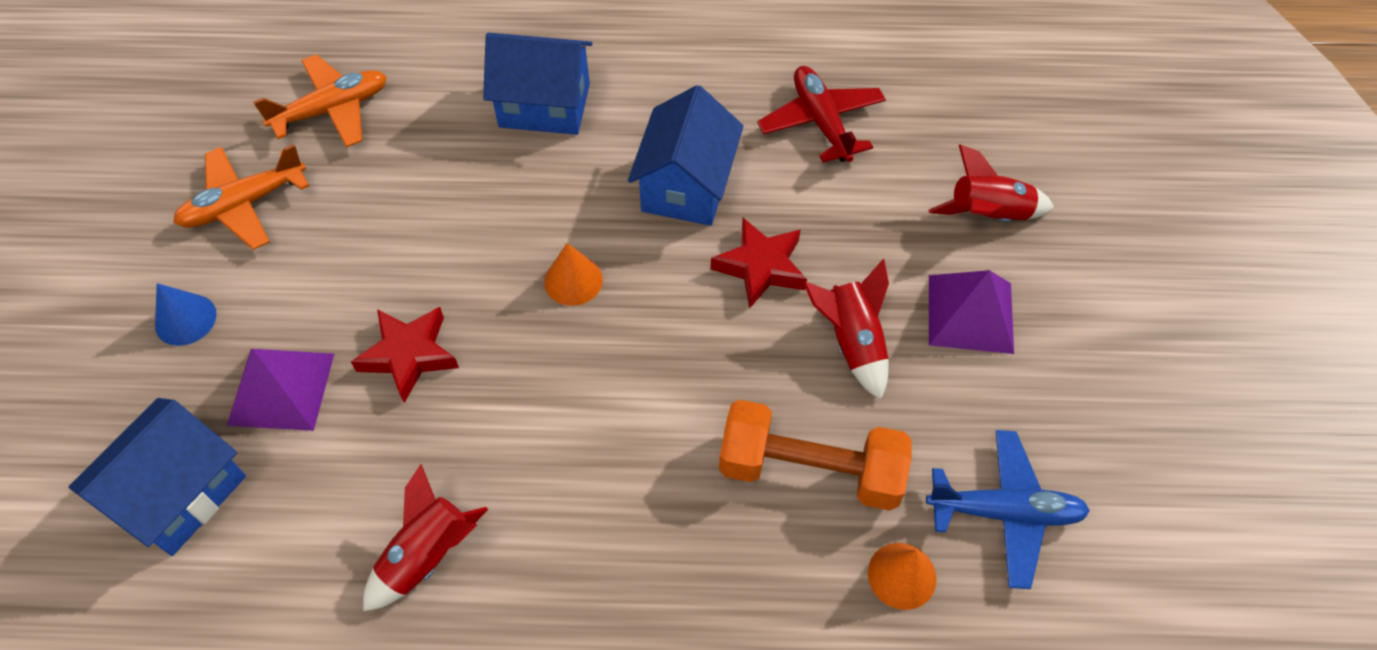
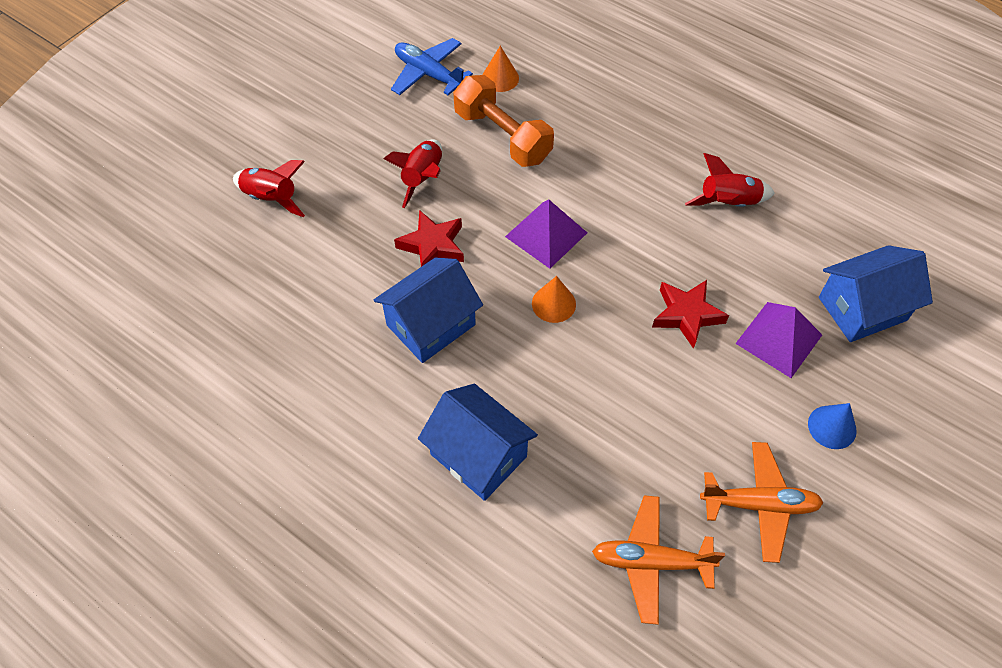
camera: 145 degrees left, 0 degrees up
(821, 122) = (299, 317): red plane -> none
(970, 313) = (345, 156): purple pyramid -> purple pyramid (546, 234)

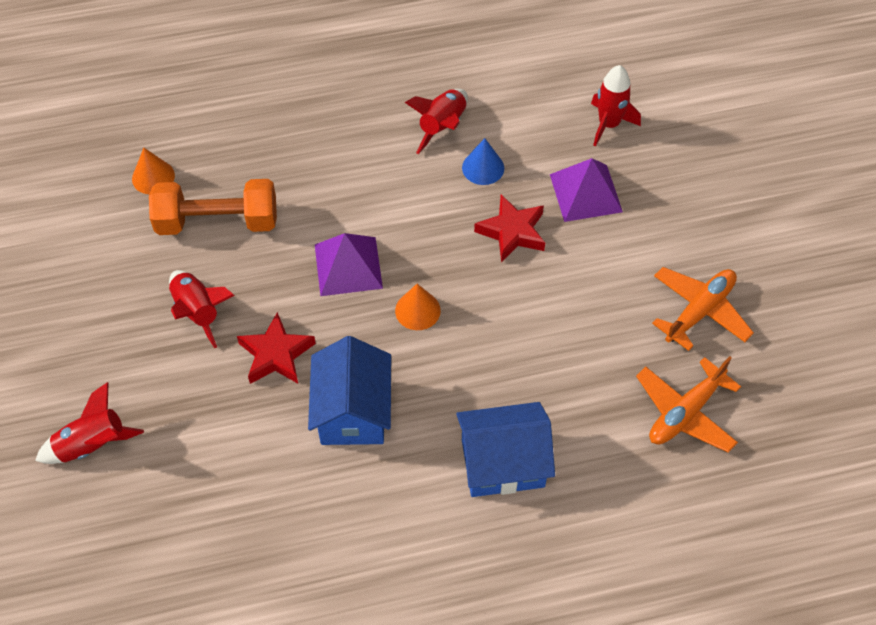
camera: 50 degrees left, 0 degrees up
(428, 74) = (87, 225): blue plane -> none
(832, 427) = (680, 220): blue cone -> blue cone (483, 167)
(862, 309) = (609, 124): blue house -> red rocket

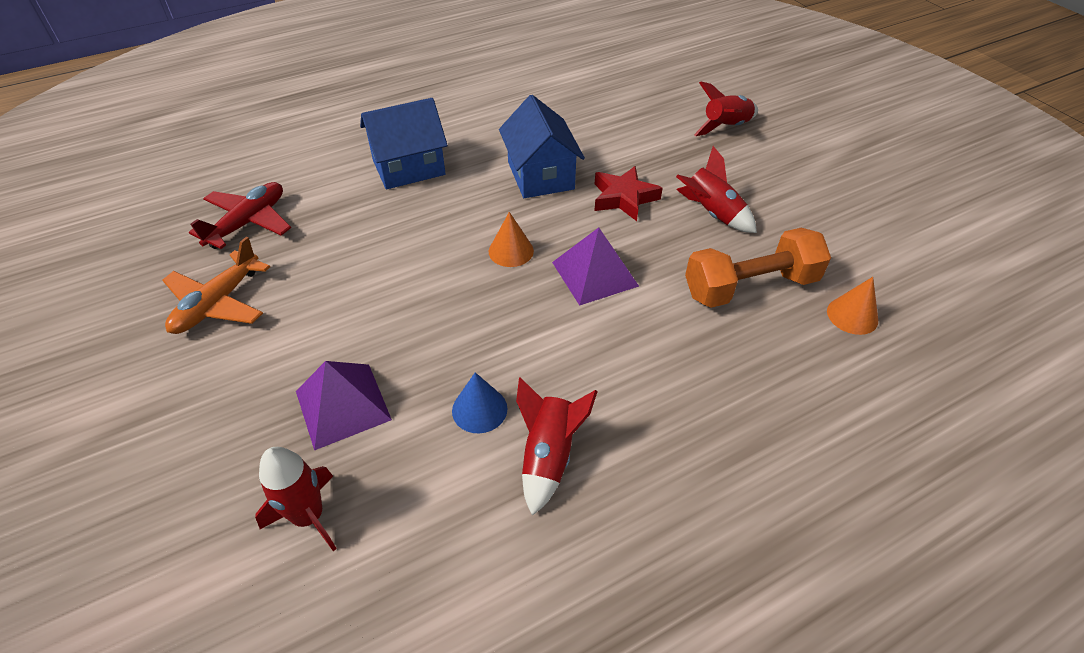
camera: 165 degrees right, 10 degrees down
(512, 232) = (429, 341): red star -> none
(685, 412) = (248, 223): orange plane -> red plane

